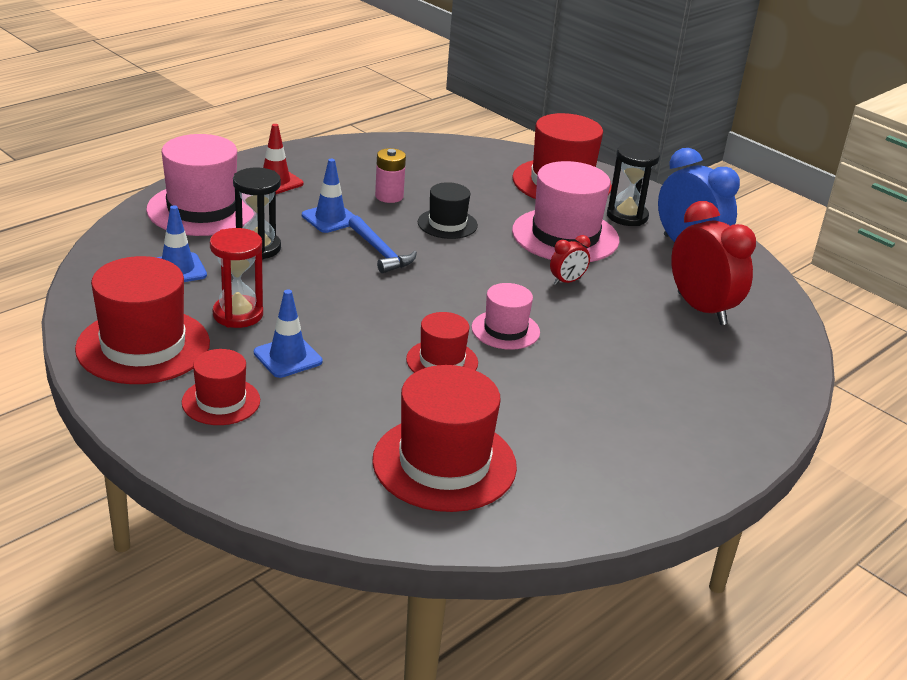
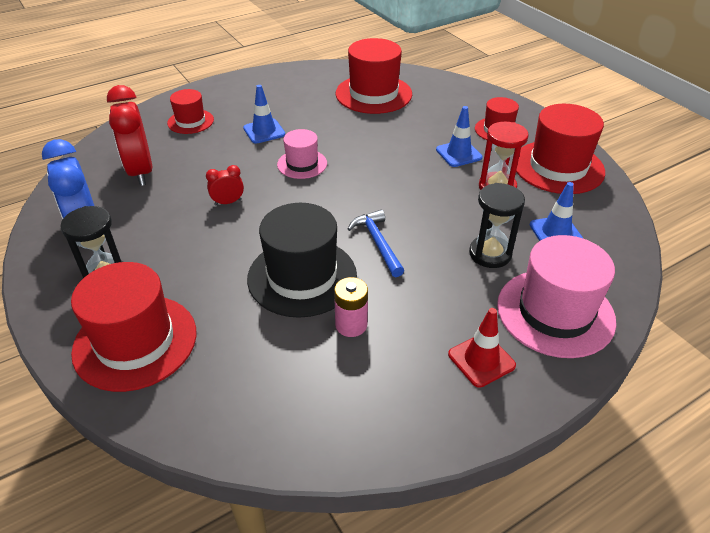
camera: 165 degrees left, 10 degrees up
(330, 218) = (420, 291): blue traffic cone -> blue traffic cone (264, 131)
(442, 361) = (356, 145): red hat -> red hat (190, 121)
(447, 224) = (302, 277): black hat -> black hat, size x1.78
(565, 236) = (193, 254): pink hat -> none

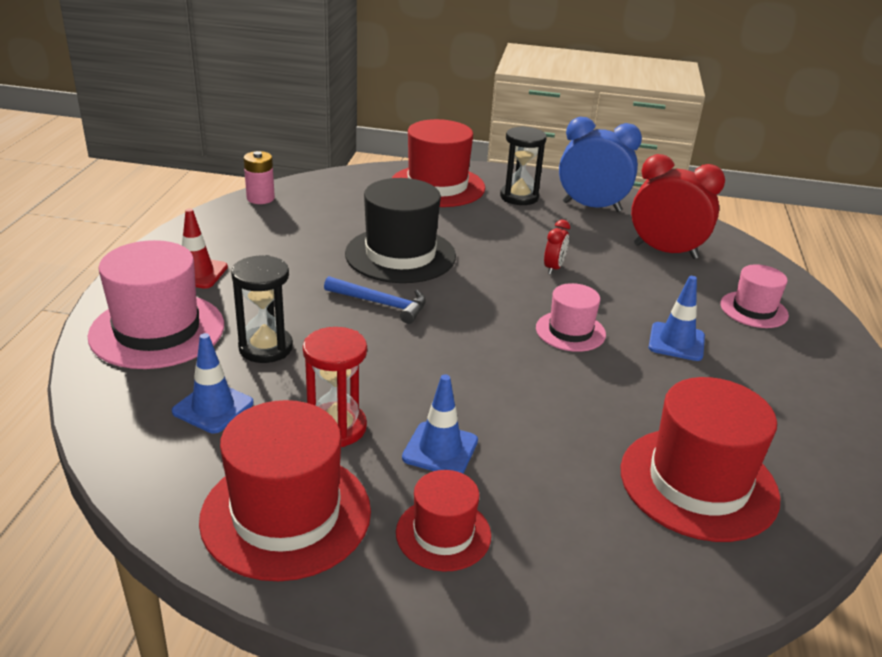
camera: 130 degrees right, 10 degrees down
(190, 121) = (753, 310): red hat -> pink hat
(351, 325) = (319, 248): pink battery -> pink battery (260, 198)

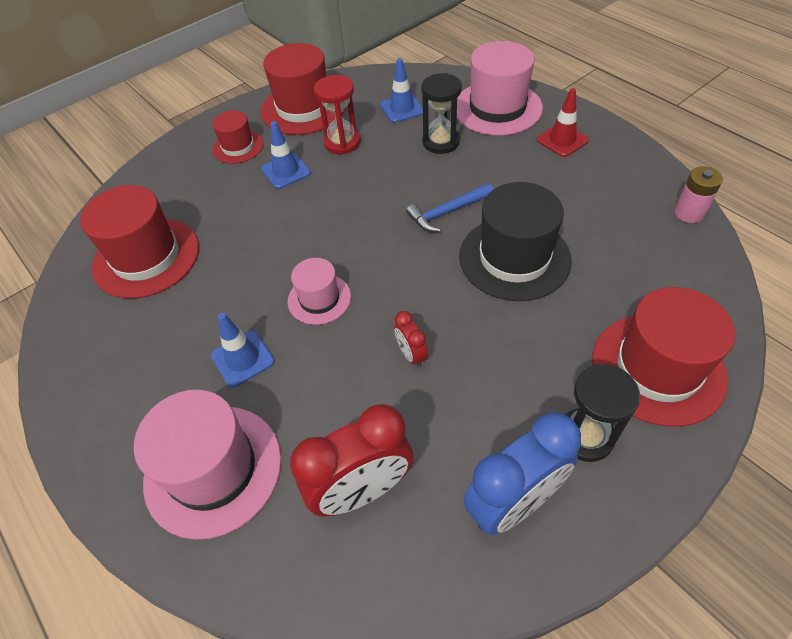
camera: 135 degrees right, 20 degrees up
(753, 310) = (213, 469): pink hat -> pink hat, size x1.78

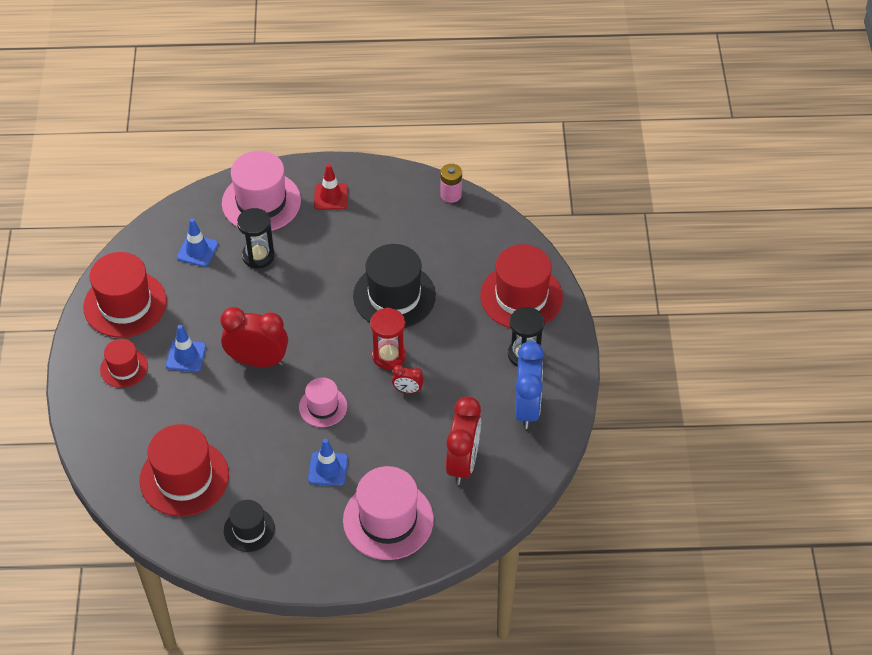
camera: 55 degrees left, 0 degrees up
(114, 347) = (249, 529): none -> black hat
(327, 216) = (257, 361): none -> red clock
(342, 143) = (193, 307): red hourglass -> red hourglass (388, 355)
(447, 212) = (324, 299): blue hammer -> none

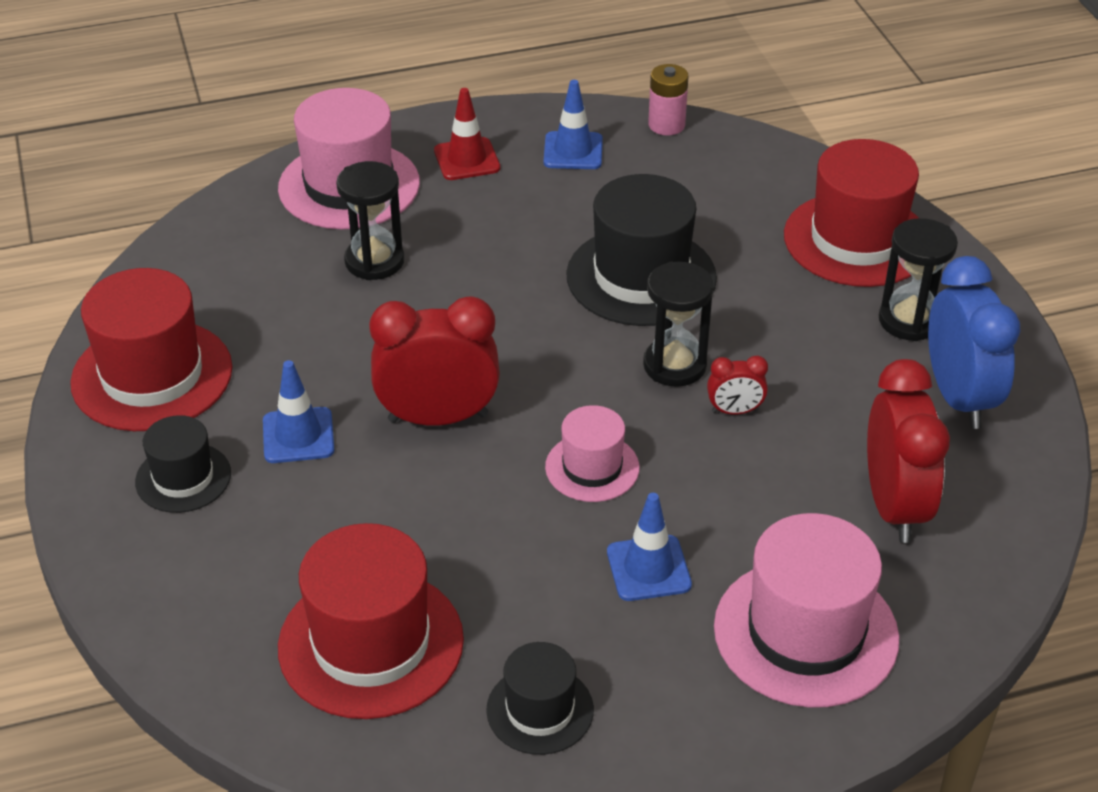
camera: 15 degrees left, 10 degrees down
(124, 368) = (183, 478): red hat -> black hat
(197, 251) = (261, 272): blue traffic cone -> blue traffic cone (573, 151)
(388, 355) = (674, 365): red hourglass -> black hourglass

